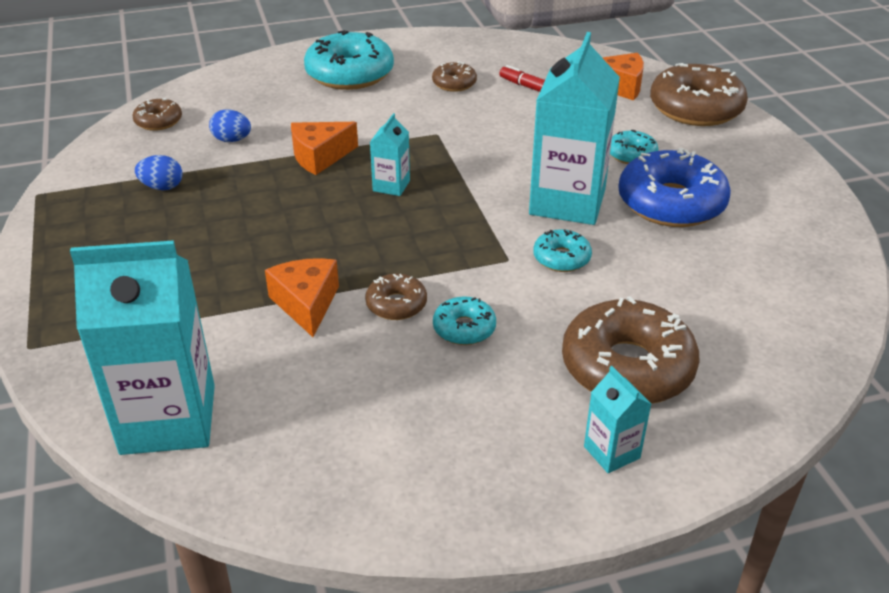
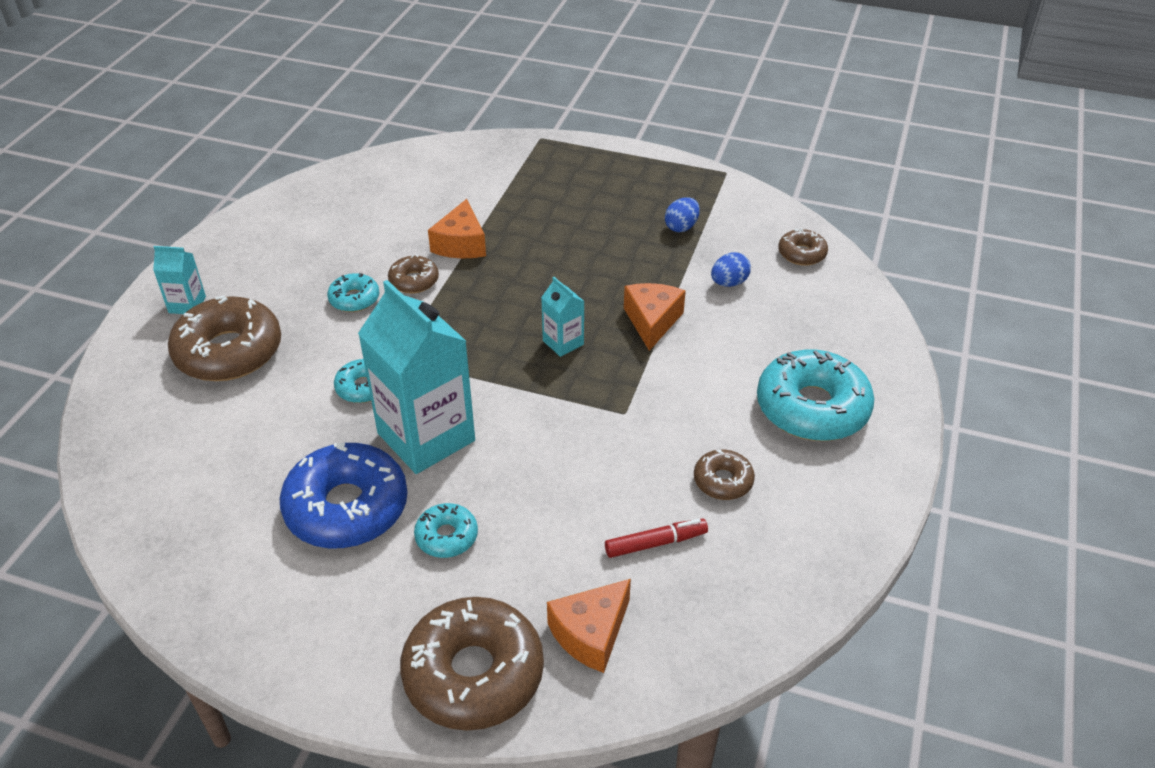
camera: 125 degrees right, 5 degrees up
(168, 419) = (421, 166): turquoise carton -> none
(306, 304) = (461, 244): orange cheese -> orange cheese turned 75 degrees clockwise

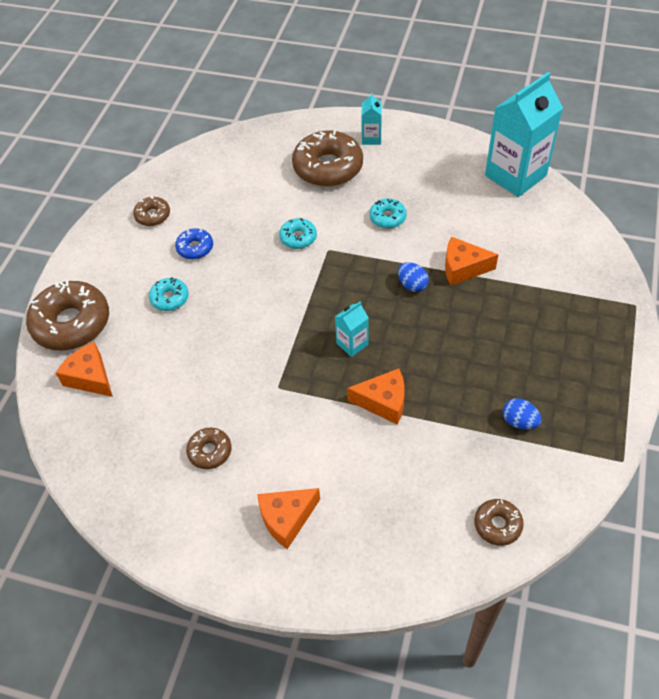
camera: 90 degrees right, 10 degrees up
(347, 508) = (195, 248): blue donut -> blue donut, size x0.50
(414, 281) = (413, 247): brown donut -> brown donut (153, 215)
(426, 437) = (253, 276): turquoise carton -> turquoise carton (515, 176)
(655, 543) = (156, 410): red marker -> none
(729, 283) = (442, 460): blue egg -> blue egg (412, 285)
(812, 408) = (287, 519): turquoise donut -> orange cheese

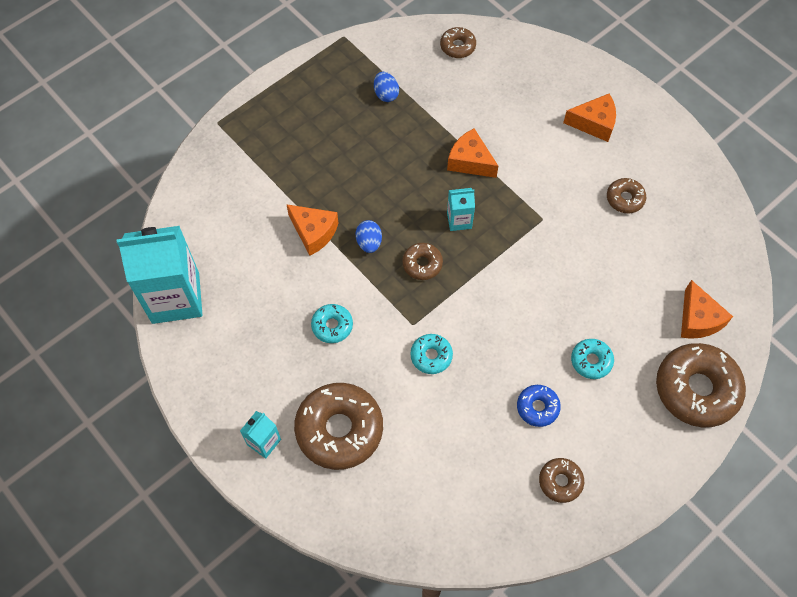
camera: 150 degrees left, 10 degrees up
(355, 293) = (422, 264): none -> brown donut

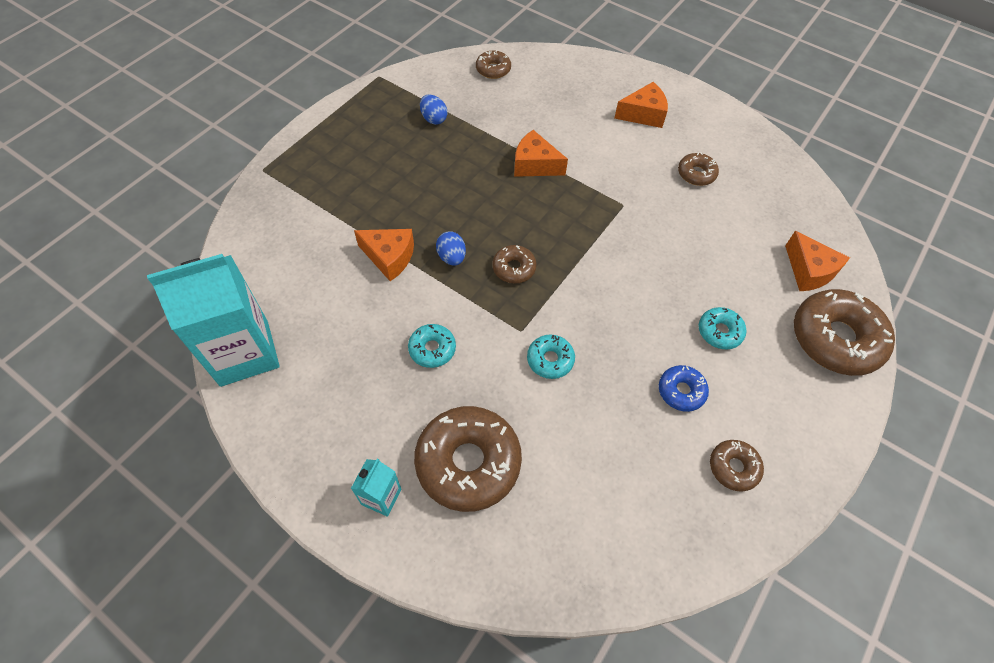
camera: 15 degrees left, 5 degrees down
(459, 220) = (540, 220): turquoise carton -> none

